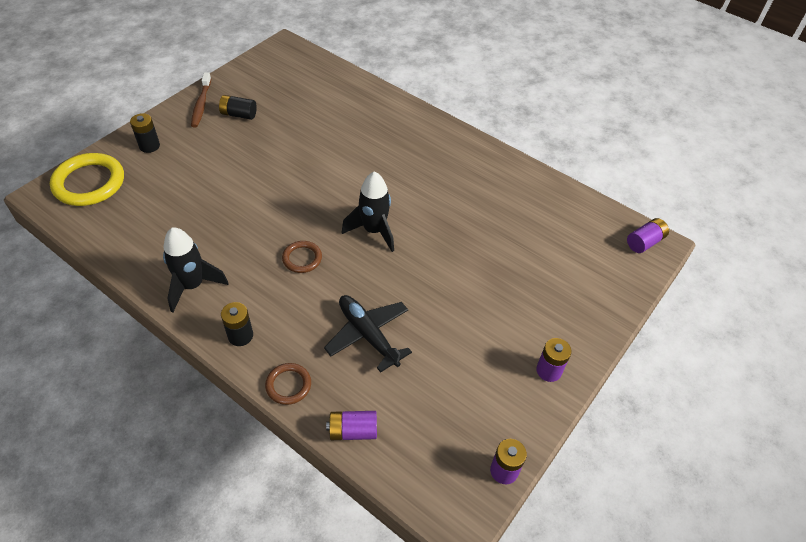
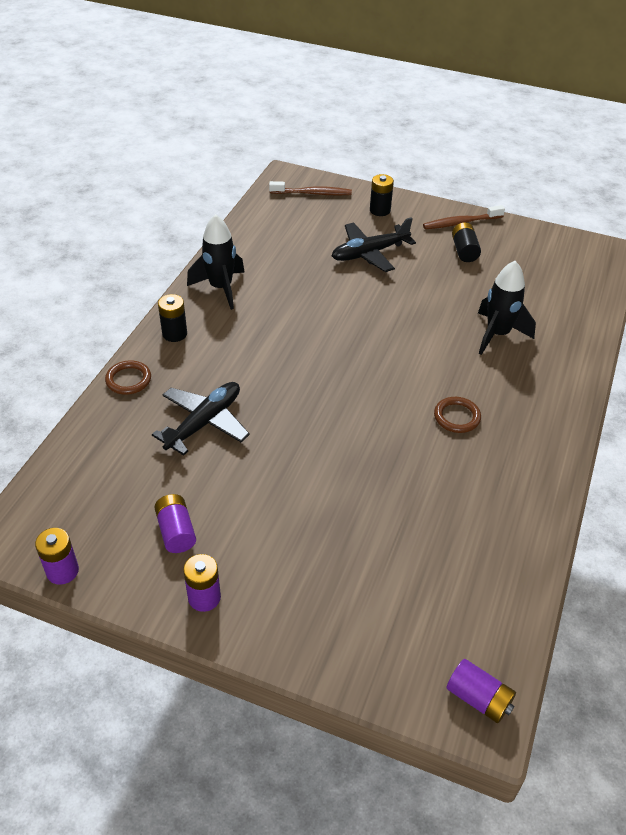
camera: 75 degrees right, 5 degrees down
(89, 183) = (312, 193): yellow ring -> brown toothbrush
(206, 170) = (369, 253): none -> black plane
(302, 258) = (285, 349): brown ring -> brown ring (457, 417)
(353, 431) = (88, 437): purple battery -> purple battery (176, 531)
(374, 231) = (350, 395): black rocket -> black rocket (497, 334)

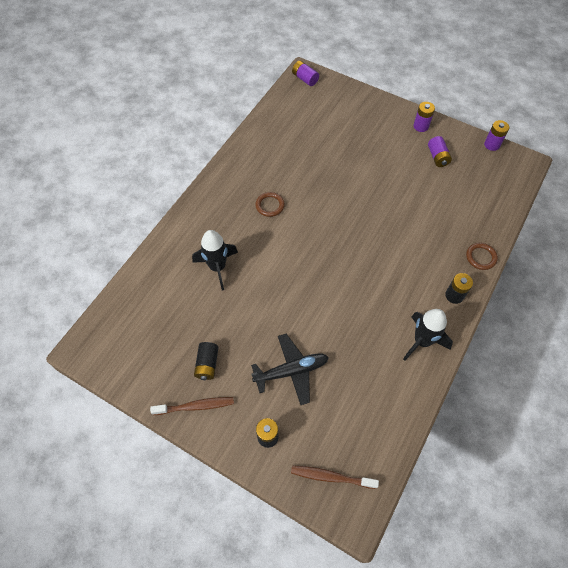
camera: 170 degrees left, 15 degrees up
(204, 422) = (427, 219): black plane -> none

